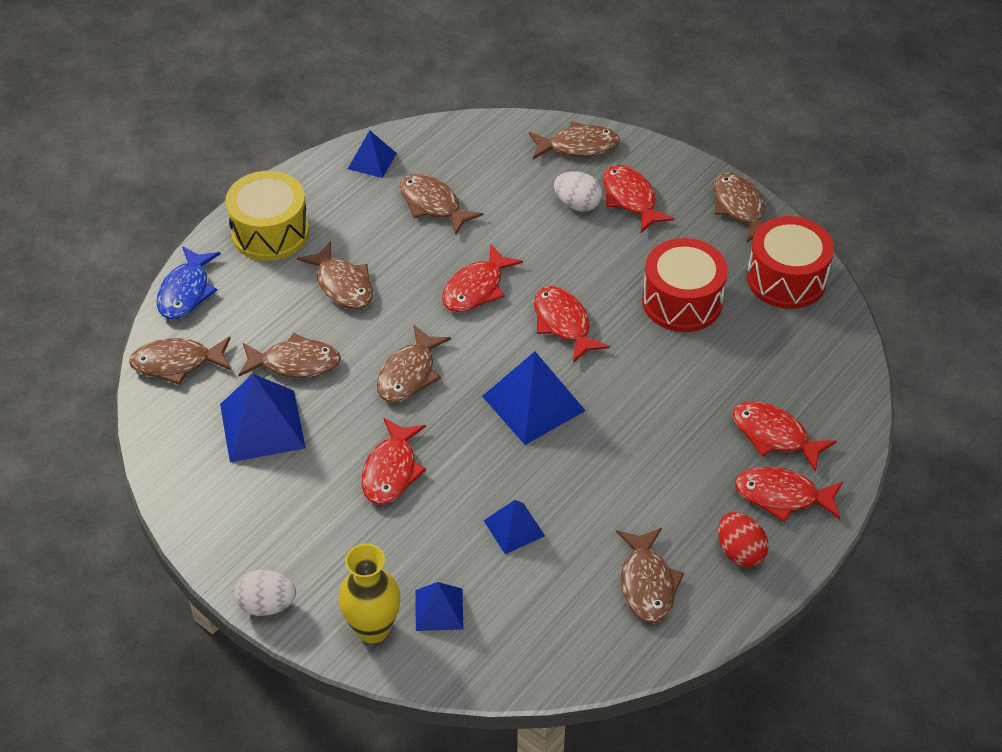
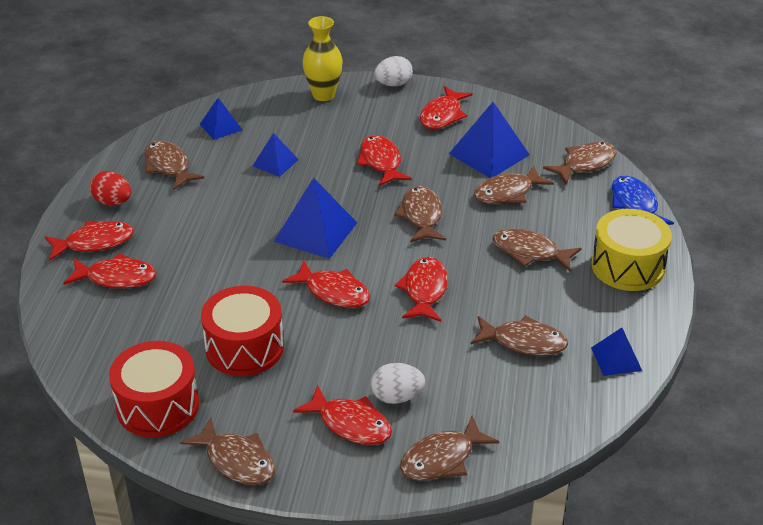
camera: 150 degrees right, 10 degrees down
(257, 514) = (442, 115): none -> red fish
(439, 609) = (292, 114): blue pyramid -> blue pyramid (221, 127)

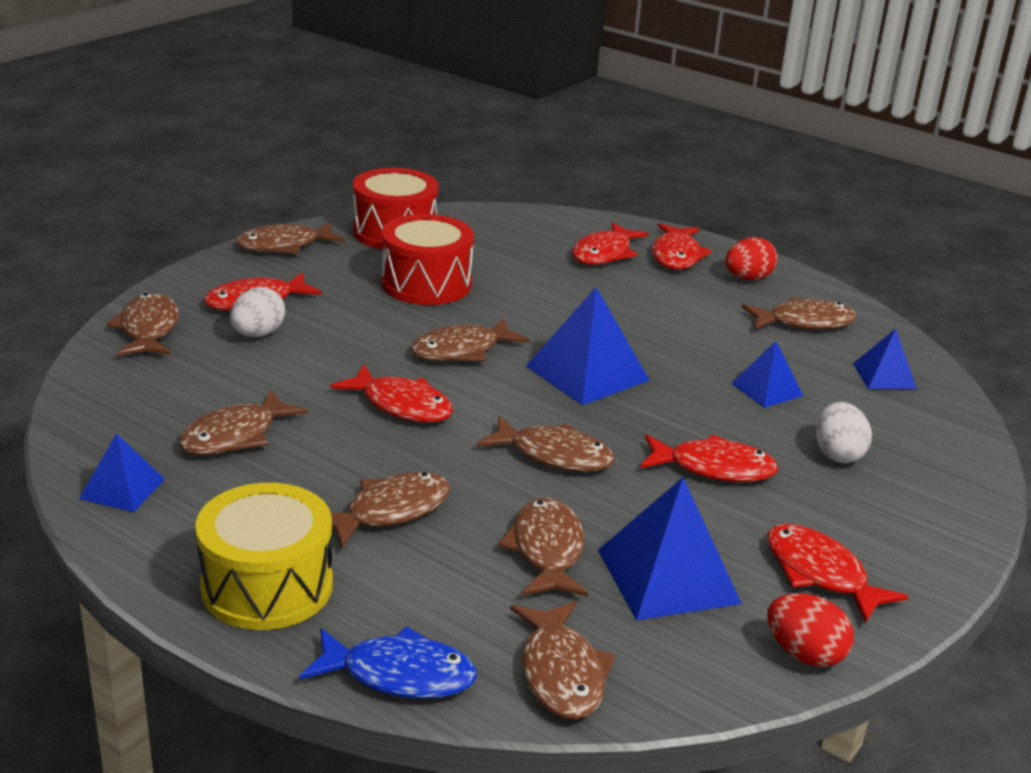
camera: 115 degrees right, 10 degrees down
(323, 95) = (942, 479): yellow vase -> none
(333, 292) = (461, 350): red fish -> brown fish
(393, 84) = (953, 559): white egg -> white egg (838, 454)
(504, 109) = (804, 654): none -> red egg

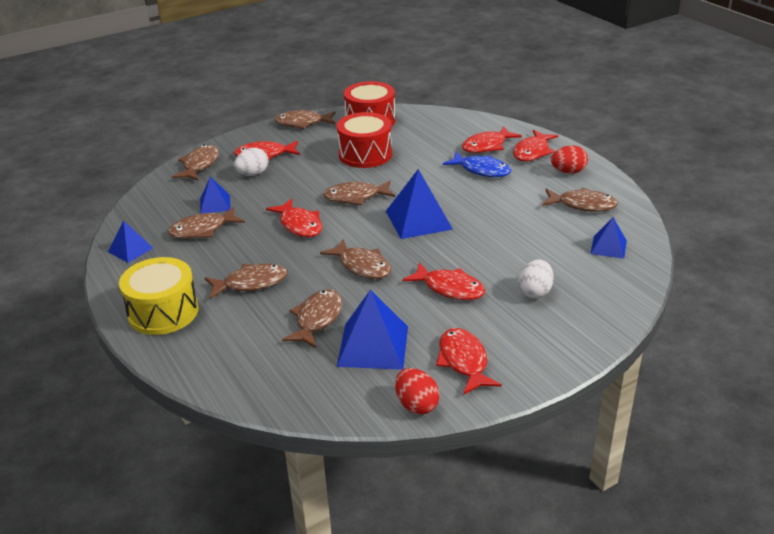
camera: 25 degrees right, 5 degrees up
(399, 675) = (194, 370): blue fish -> blue fish (481, 170)
(561, 673) = (275, 386): brown fish -> none
(767, 389) = (522, 245): blue pyramid -> blue pyramid (215, 204)

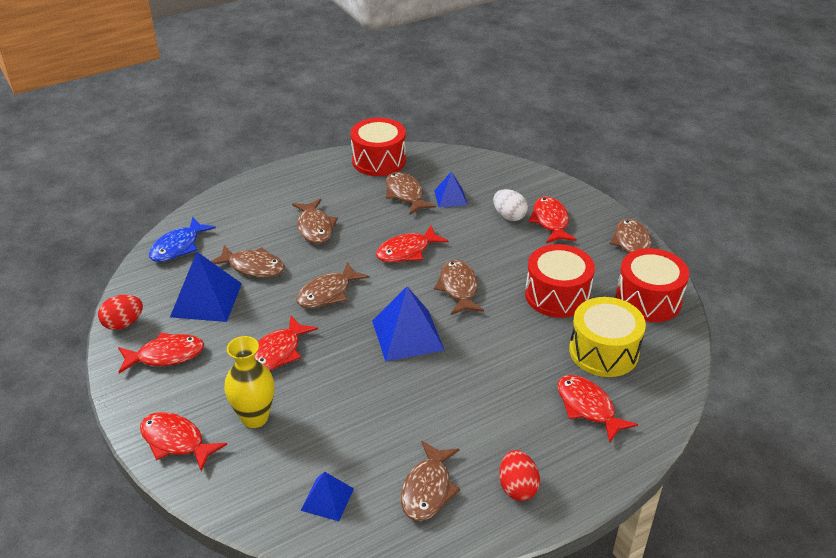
camera: 90 degrees right, 5 degrees up
(130, 249) = (379, 160): blue pyramid -> red drum
(163, 312) = (286, 186): yellow drum -> yellow drum (603, 351)
(199, 165) = (528, 182): brown fish -> none
(481, 170) = (520, 396): blue fish -> blue fish (178, 247)
(532, 152) = (574, 455): red fish -> red fish (176, 441)
(535, 292) = (255, 417): white egg -> yellow vase

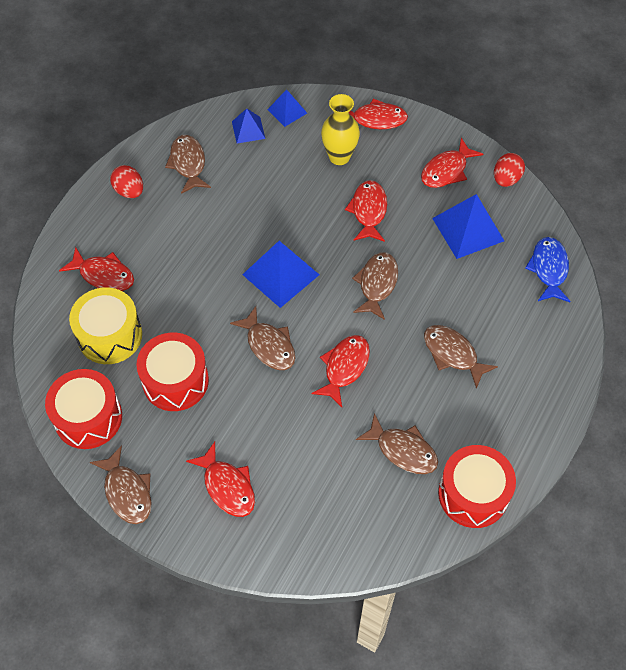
camera: 150 degrees right, 20 degrees up
(253, 267) = (464, 280): brown fish -> none
(450, 197) = (353, 470): blue pyramid -> blue pyramid (287, 111)
(509, 216) = (275, 472): white egg -> none

